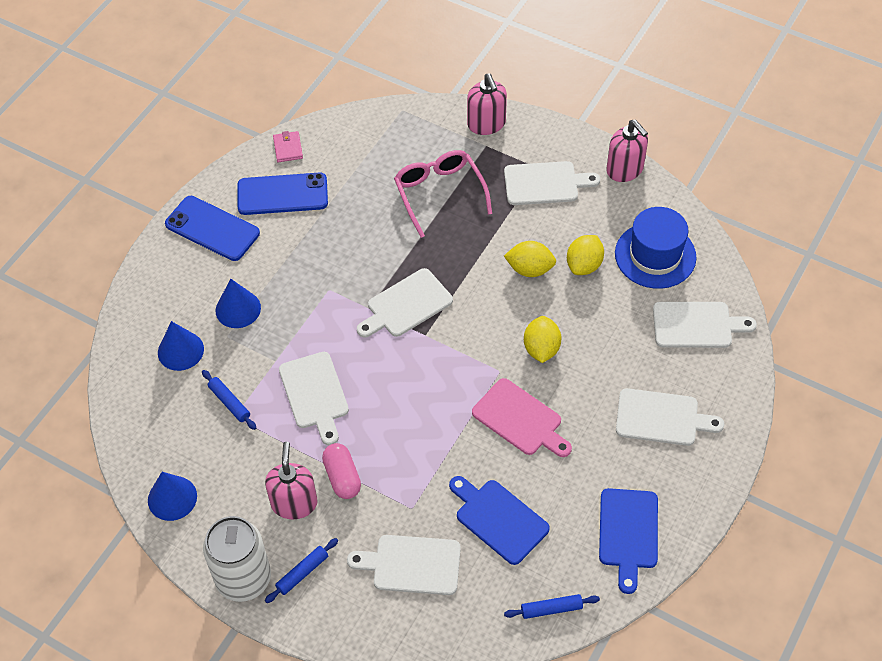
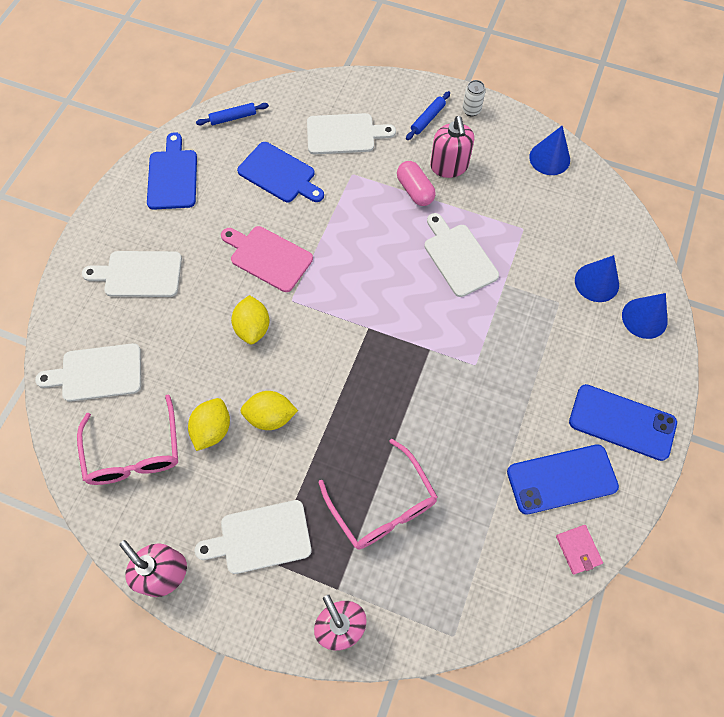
camera: 170 degrees right, 10 degrees up
(229, 402) = (532, 240): blue rolling pin -> none
(238, 309) = (559, 332): blue cone -> blue cone (644, 318)
(243, 579) = (471, 110): white can -> white can, size x0.44
(406, 305) = (392, 358): white cutting board -> none
(655, 255) = (134, 452): blue hat -> pink glasses

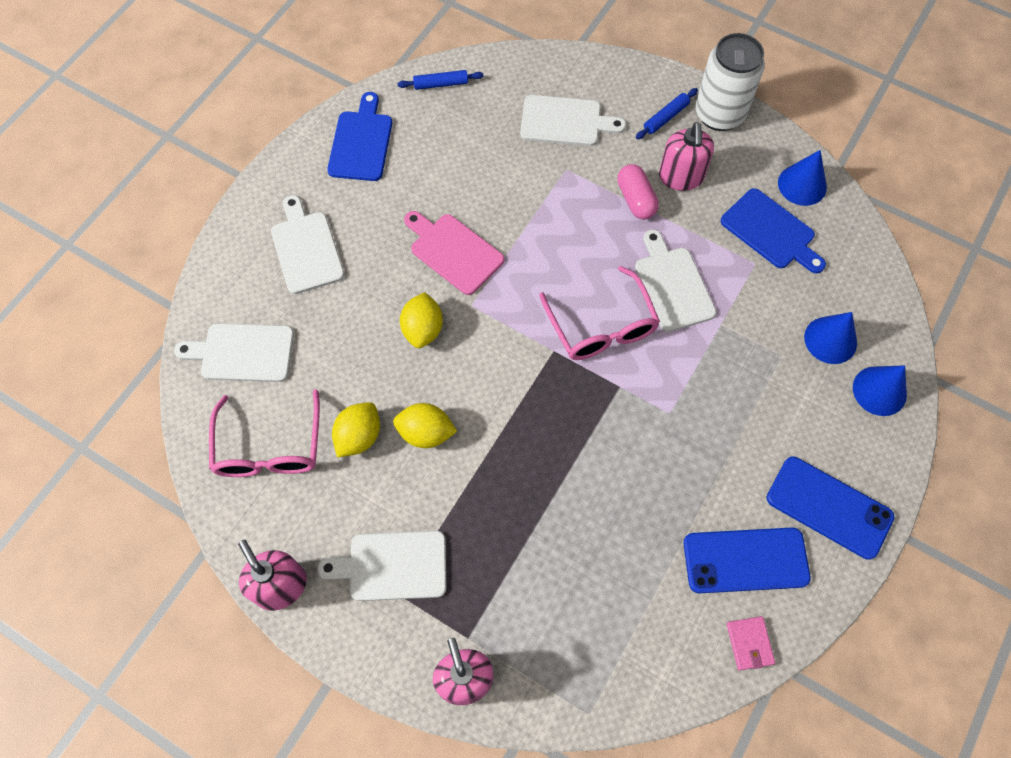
camera: 10 degrees right, 0 degrees up
(139, 274) = (306, 249): white cutting board -> white cutting board turned 60 degrees clockwise
(279, 174) = (482, 157): blue cutting board -> blue cutting board (770, 231)
(383, 505) = (535, 554): pink glasses -> pink glasses (601, 326)
(471, 110) = (719, 114): white can -> white can, size x2.28

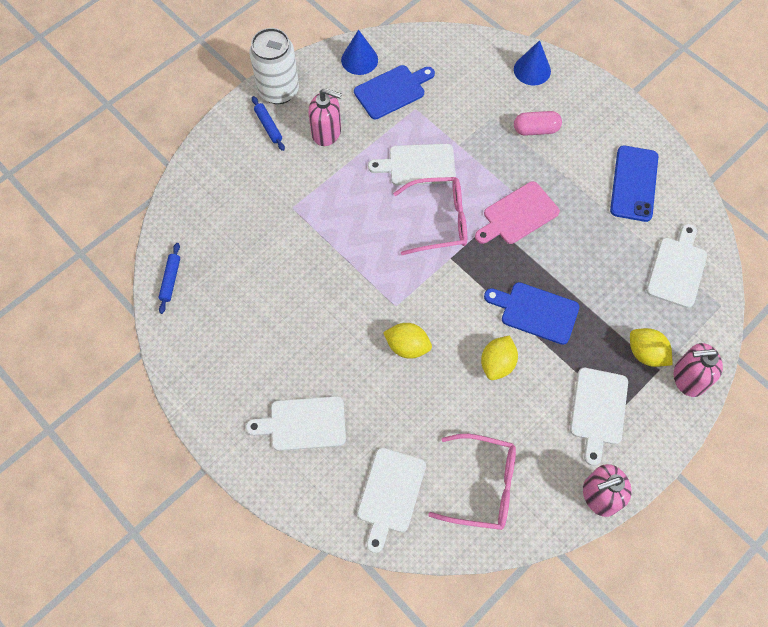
camera: 75 degrees left, 0 degrees up
(359, 436) = (489, 414): yellow lemon -> yellow lemon (645, 353)
(361, 142) = (208, 357): blue cutting board -> blue cutting board (536, 312)
(454, 252) = (343, 307): pink cutting board -> pink cutting board (518, 215)
(565, 121) = (246, 196): white cutting board -> white cutting board (677, 269)
(636, 199) = (336, 167): pink capsule -> pink capsule (535, 129)
(749, 643) = (688, 198): pink wallet -> none
(829, 507) = (607, 125): blue phone -> none
(830, 340) = (488, 84): blue cone -> none

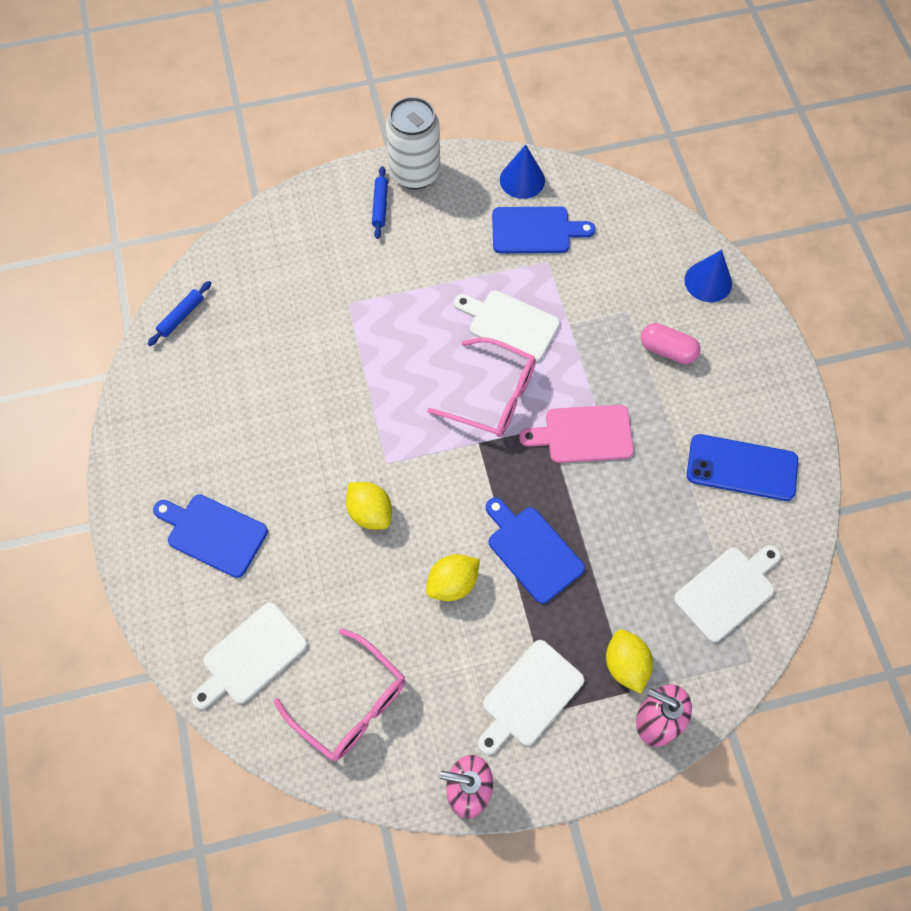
camera: 30 degrees right, 0 degrees up
(303, 423) = (213, 533): white cutting board -> blue cutting board
(326, 132) = (436, 241): pink soap dispenser -> none
(634, 183) = (741, 468): blue phone -> blue phone turned 60 degrees clockwise

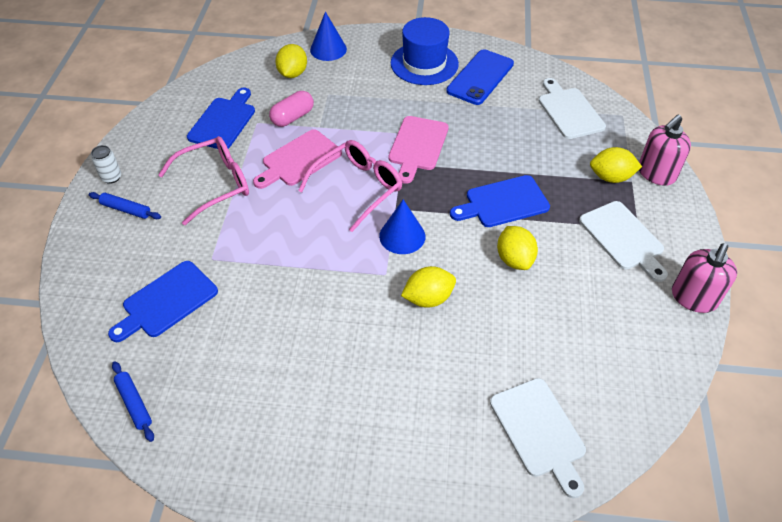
camera: 70 degrees left, 15 degrees down
(213, 533) = (399, 433): blue cutting board -> blue cutting board (167, 301)
(351, 704) = (604, 361): pink glasses -> pink glasses (215, 184)
(415, 173) = (111, 177): white can -> white can, size x0.44
(510, 324) = (299, 159): white cutting board -> pink cutting board
(522, 180) = (171, 115): blue cone -> blue cone (402, 236)
(645, 263) = (292, 73): none -> yellow lemon
(667, 350) = (371, 84): pink capsule -> pink capsule (292, 117)
(736, 395) = (424, 63): none -> blue hat

